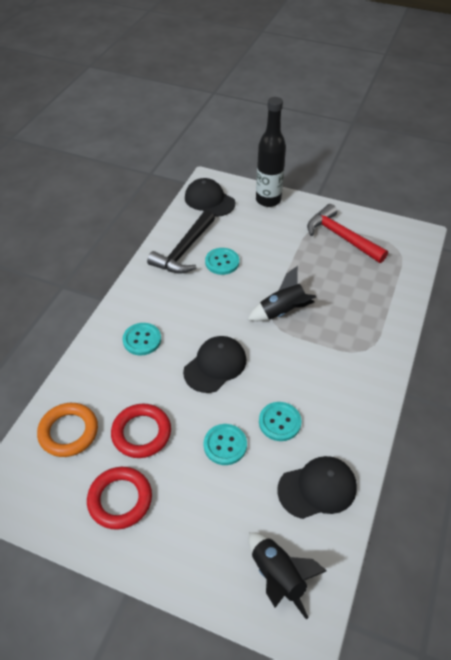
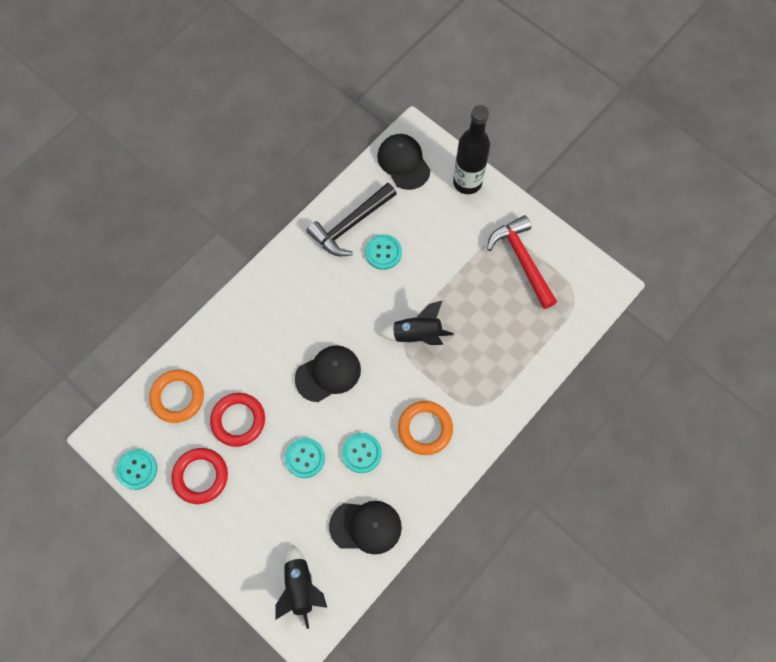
camera: 20 degrees right, 20 degrees up
(142, 340) = (271, 321): turquoise button -> turquoise button (137, 469)
(329, 382) = (425, 429): none -> orange ring

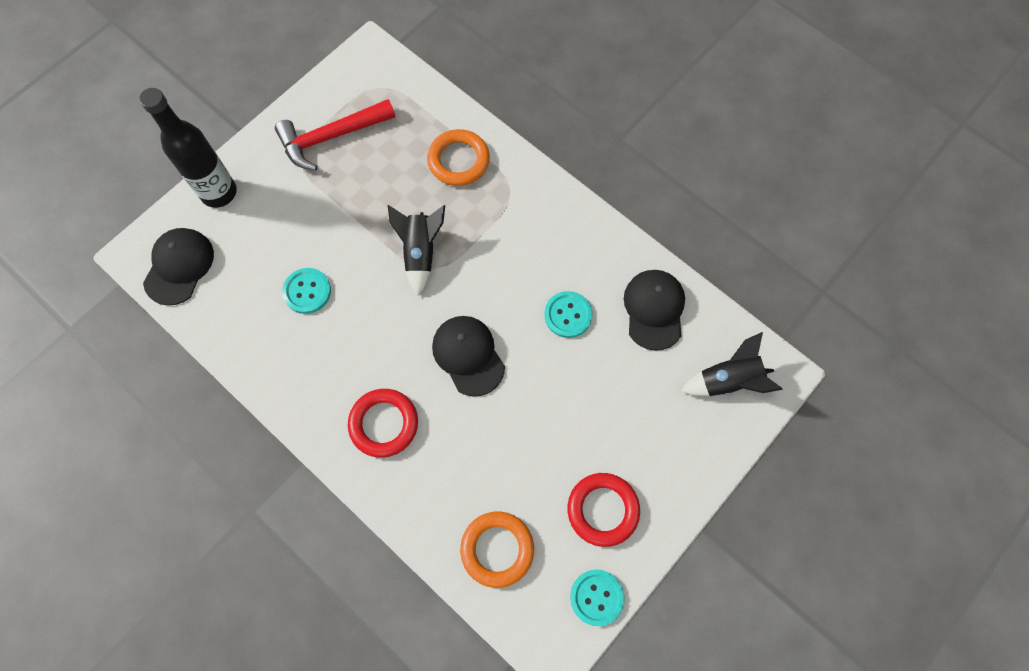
camera: 90 degrees left, 0 degrees up
(238, 420) = (529, 465): red ring -> red ring (384, 424)
(305, 458) = (575, 380): turquoise button -> none
(350, 224) = (263, 331): black hammer -> none
(403, 162) = (179, 267): black cap -> black cap turned 135 degrees clockwise
(425, 429) = (537, 245): orange ring -> orange ring (458, 160)

